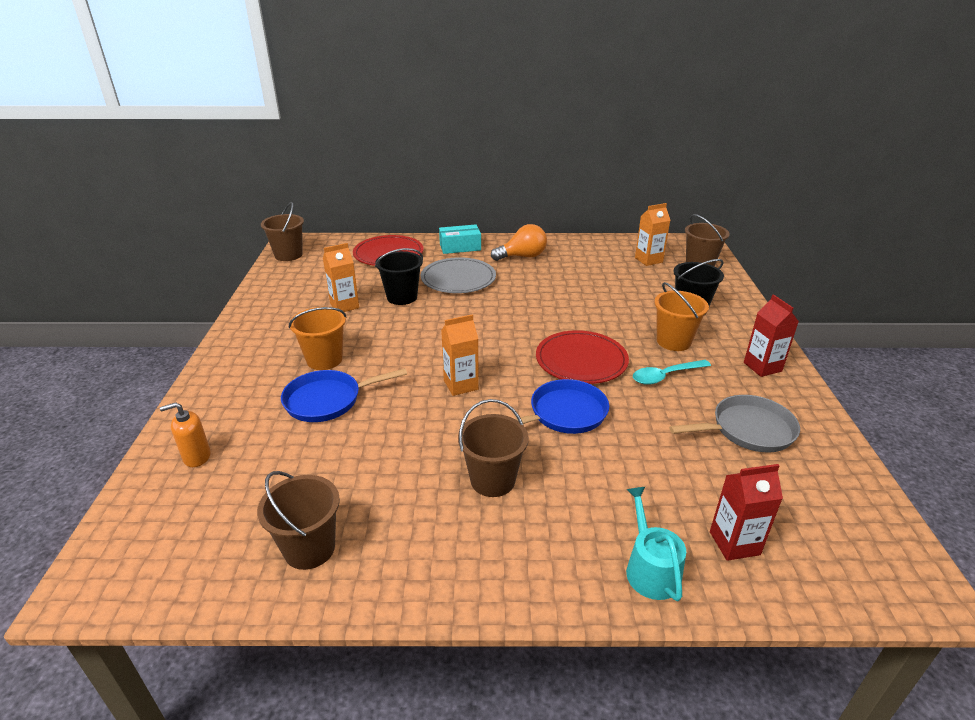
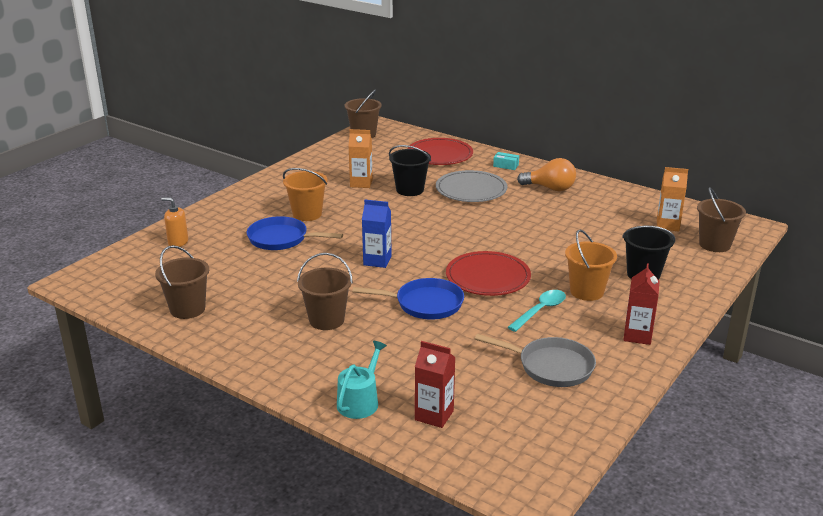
camera: 35 degrees right, 5 degrees down
(460, 247) = (506, 165): turquoise box -> turquoise box, size x0.60
(461, 385) = (377, 261): orange carton -> blue carton
(665, 376) = (540, 311): turquoise spoon -> turquoise spoon turned 120 degrees clockwise

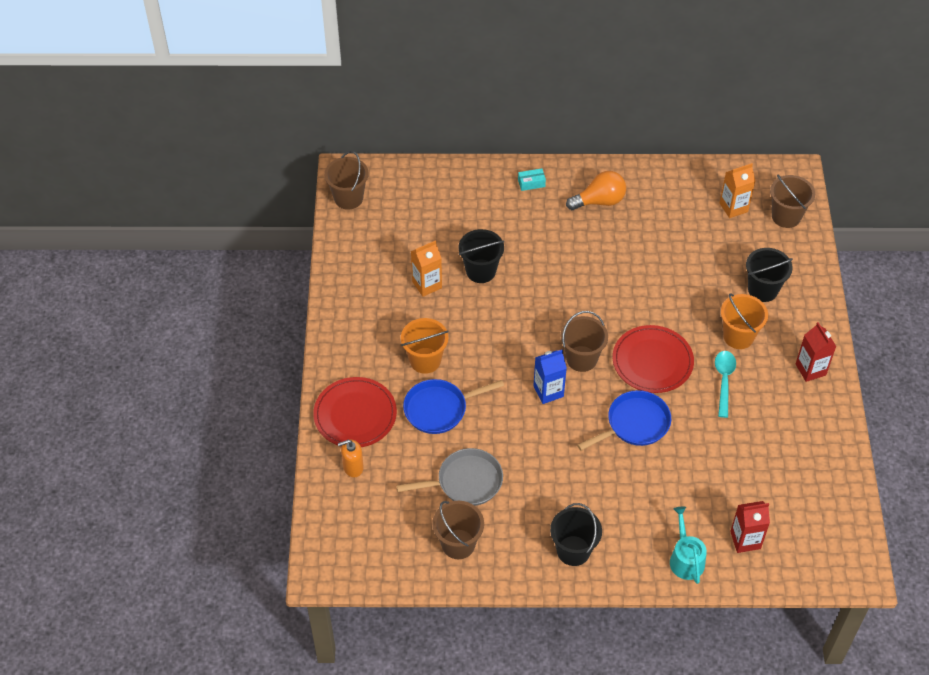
camera: 35 degrees left, 25 degrees up
(270, 352) = (573, 550): none -> black bucket
(326, 320) = (579, 489): brown bucket -> brown bucket (581, 358)
(440, 155) = (455, 196): red plate -> red plate (355, 414)
(471, 189) = (534, 241): grey plate -> none
(551, 366) = (779, 441): grey pan -> grey pan (465, 482)

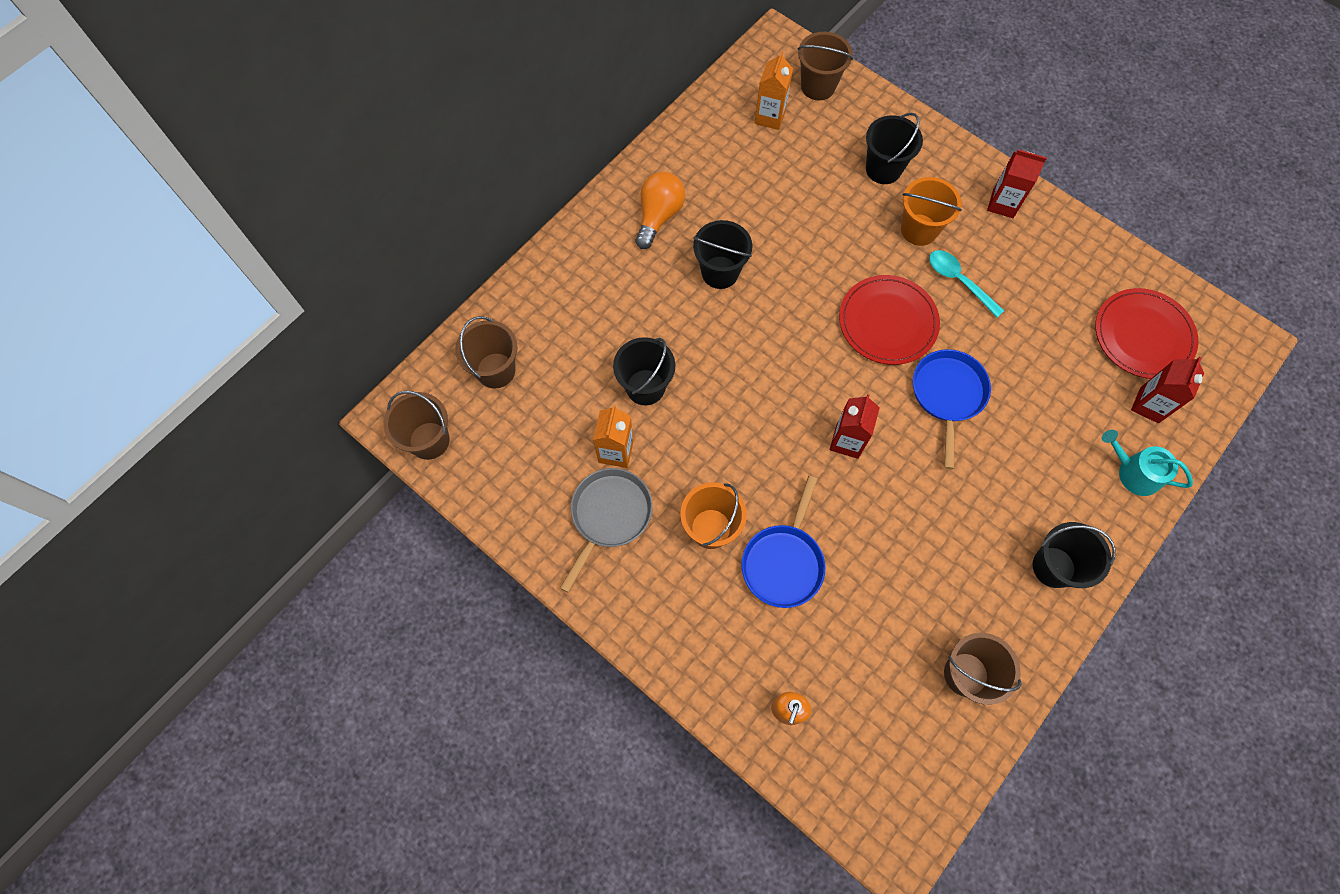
camera: 50 degrees left, 15 degrees up
(355, 414) = (721, 655): red plate -> red plate (1143, 335)
(465, 482) = (894, 607): grey pan -> grey pan (609, 516)
(531, 183) = (579, 256): turquoise box -> none
(548, 391) = (847, 441): blue carton -> red carton
(581, 358) = (833, 380): brown bucket -> brown bucket (496, 370)
(594, 256) = (720, 272): none -> black bucket

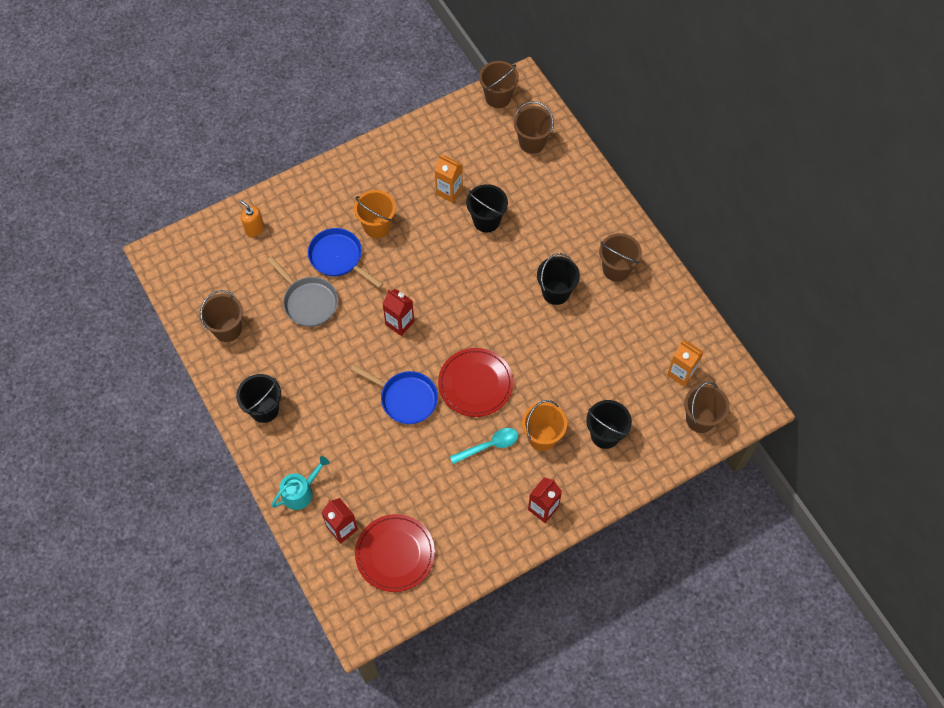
camera: 110 degrees right, 5 degrees down
(609, 516) = (409, 175): grey pan -> grey pan (308, 302)
(659, 216) = (616, 269): orange light bulb -> brown bucket

